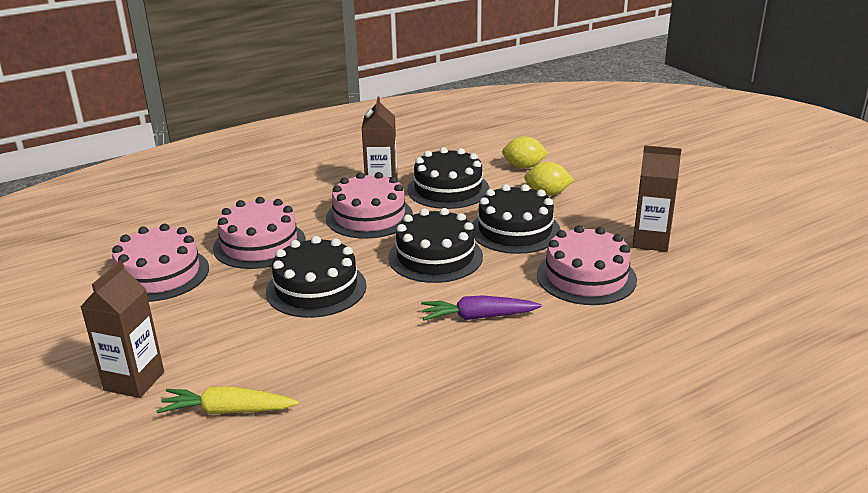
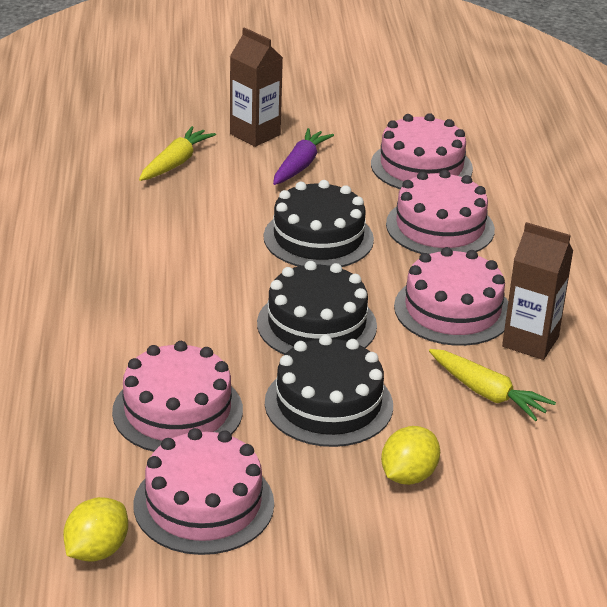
camera: 115 degrees right, 5 degrees up
(448, 189) = (487, 393): black cake -> yellow carrot
(478, 317) = (177, 311): purple carrot -> purple carrot (300, 165)
(524, 167) = (516, 493): yellow lemon -> yellow lemon (97, 550)
(650, 241) = (204, 504): brown carton -> pink cake

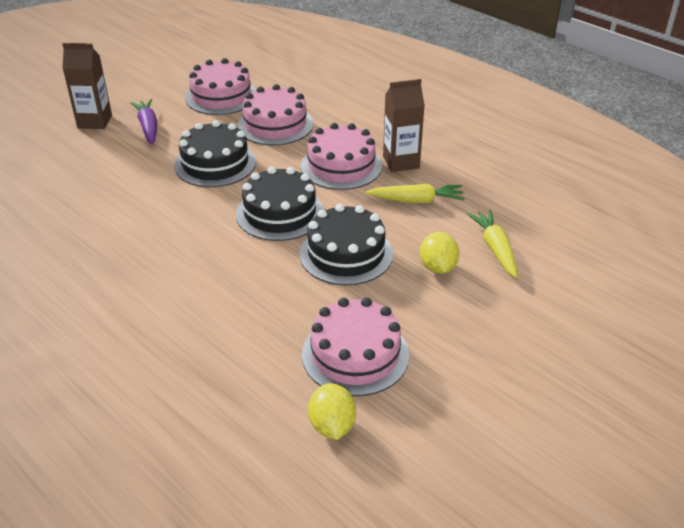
camera: 40 degrees left, 5 degrees up
(175, 163) = (63, 162): yellow carrot -> yellow carrot (495, 248)
(177, 411) = (266, 310): pink cake -> none

